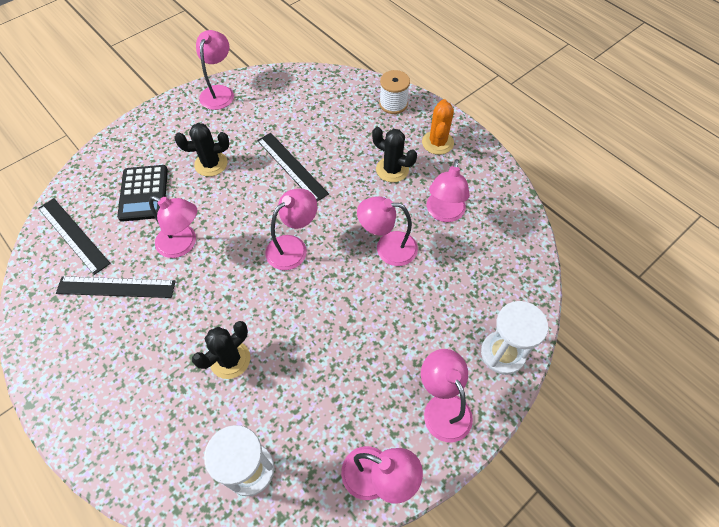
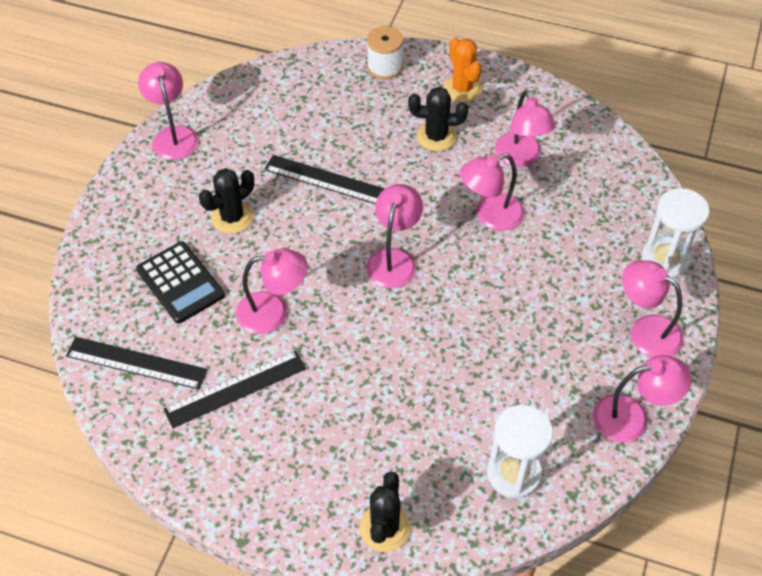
camera: 30 degrees left, 5 degrees down
(230, 359) = (416, 393): black cactus -> black cactus (384, 528)

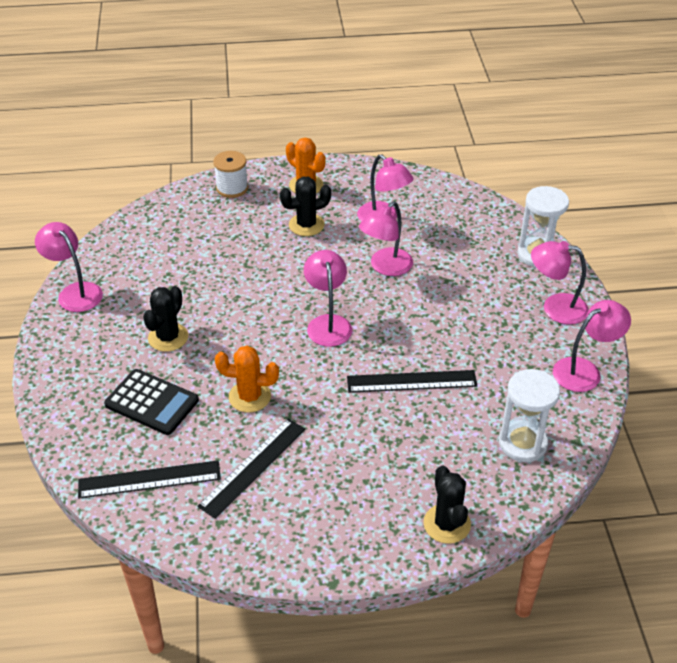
camera: 25 degrees left, 10 degrees down
(273, 312) = (249, 397): pink lamp -> orange cactus
(326, 180) = (234, 284): black ruler -> black ruler (411, 381)

